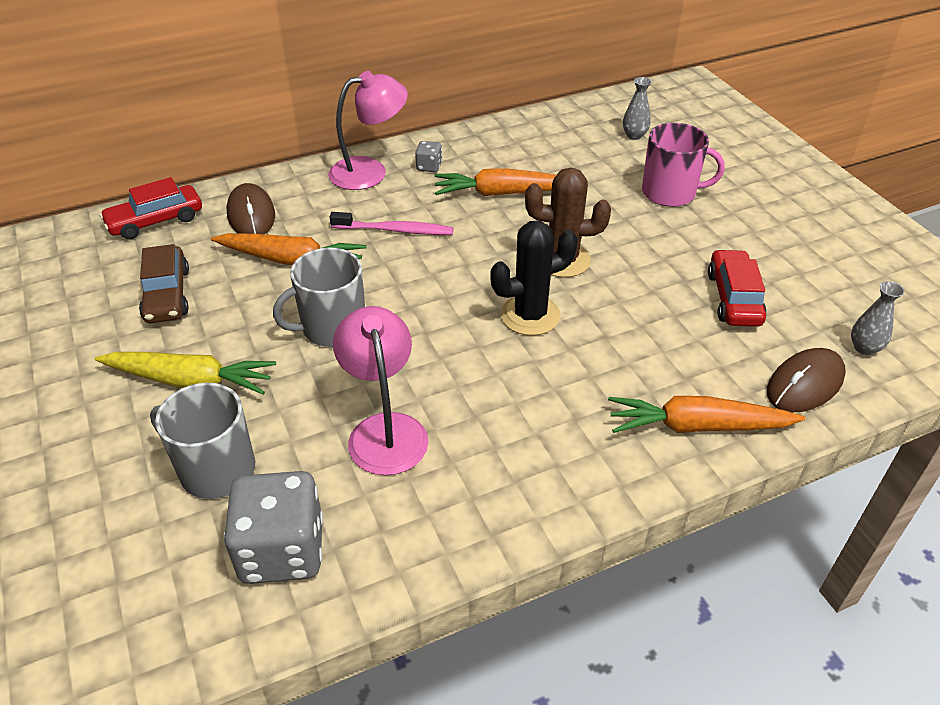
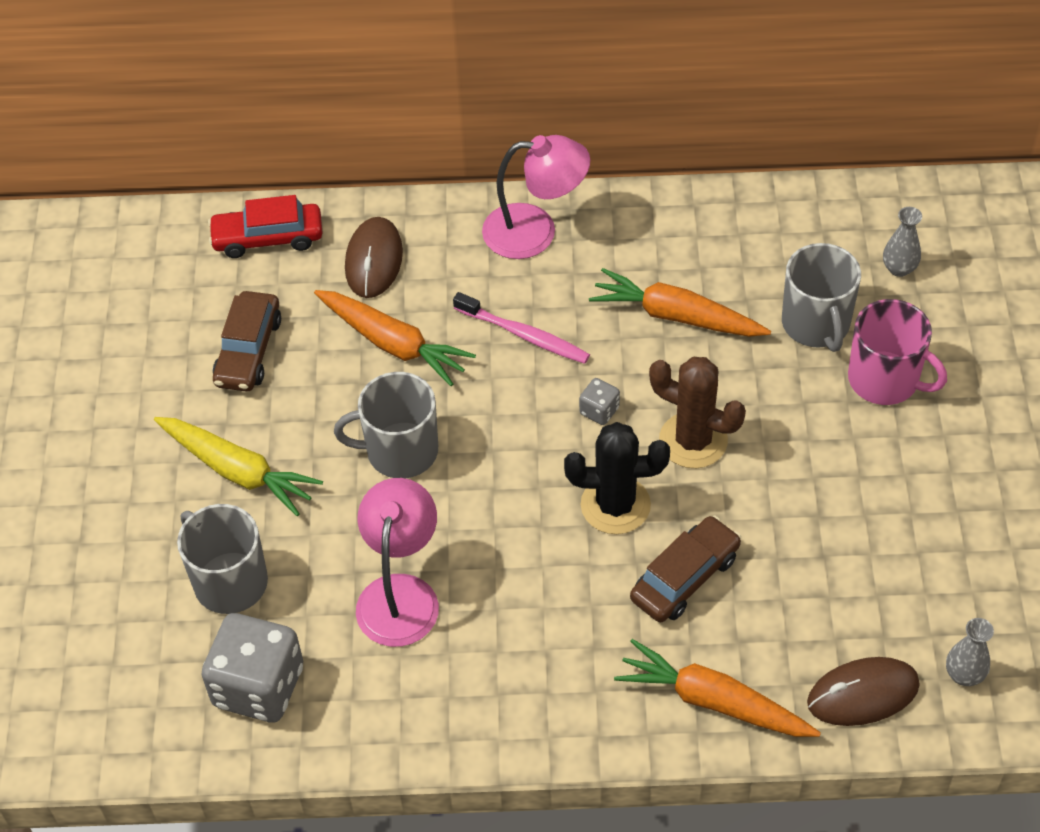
camera: 25 degrees right, 10 degrees up
(429, 167) = (609, 245): grey dice -> grey dice (599, 411)
(602, 175) = (816, 324): none -> grey mug
(615, 347) = (685, 578): none -> brown car
(734, 298) = (859, 559): red car -> none

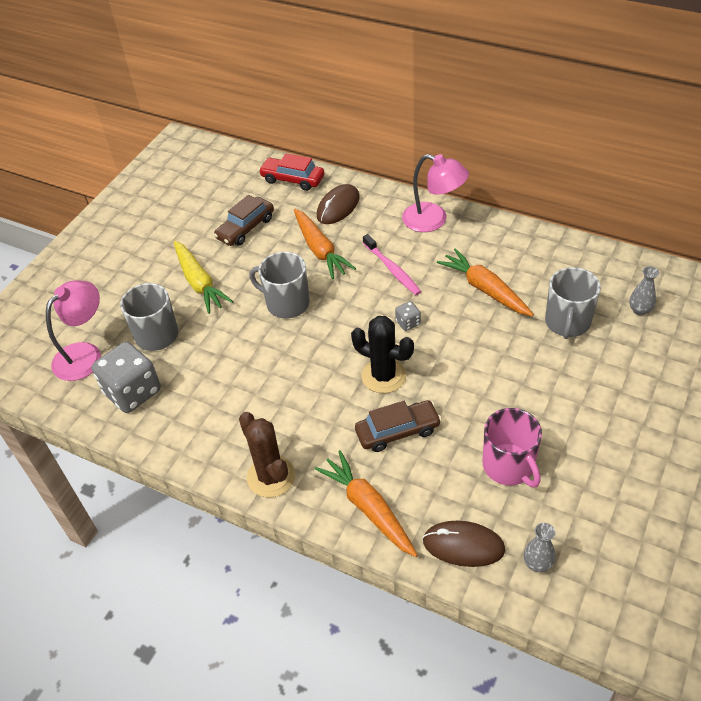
camera: 30 degrees right, 5 degrees down
(400, 594) = (236, 375): pink lamp -> pink lamp (85, 354)
(693, 440) = (451, 358): brown cactus -> brown cactus (271, 477)
(885, 379) = (592, 368): pink mug -> pink mug (509, 466)

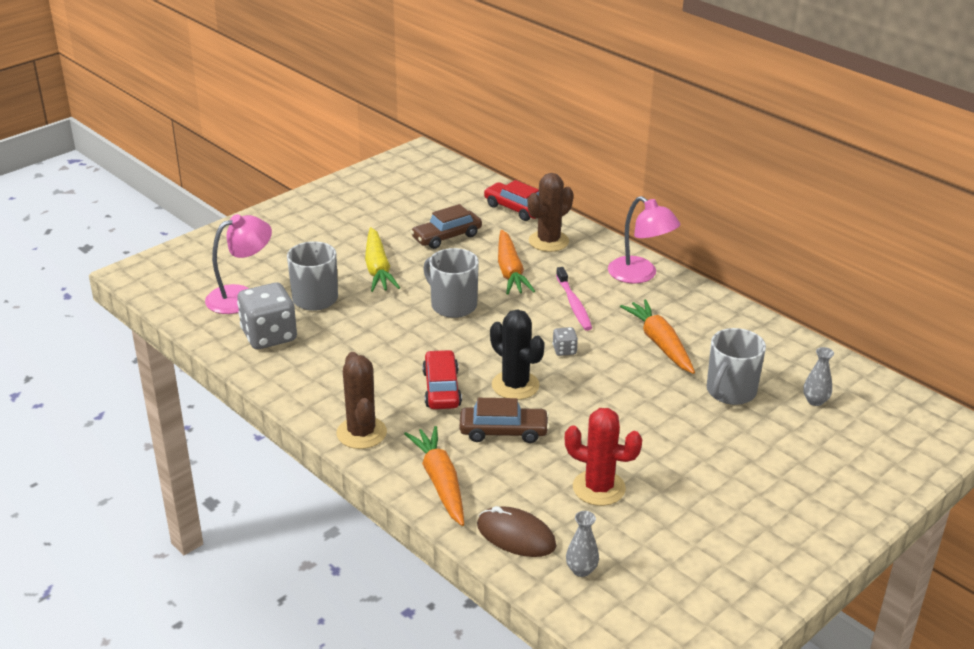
camera: 15 degrees right, 15 degrees down
(320, 401) = (442, 388): none -> red car
(338, 207) = (548, 241): brown mouse -> brown cactus
(509, 466) = (599, 488): pink mug -> red cactus

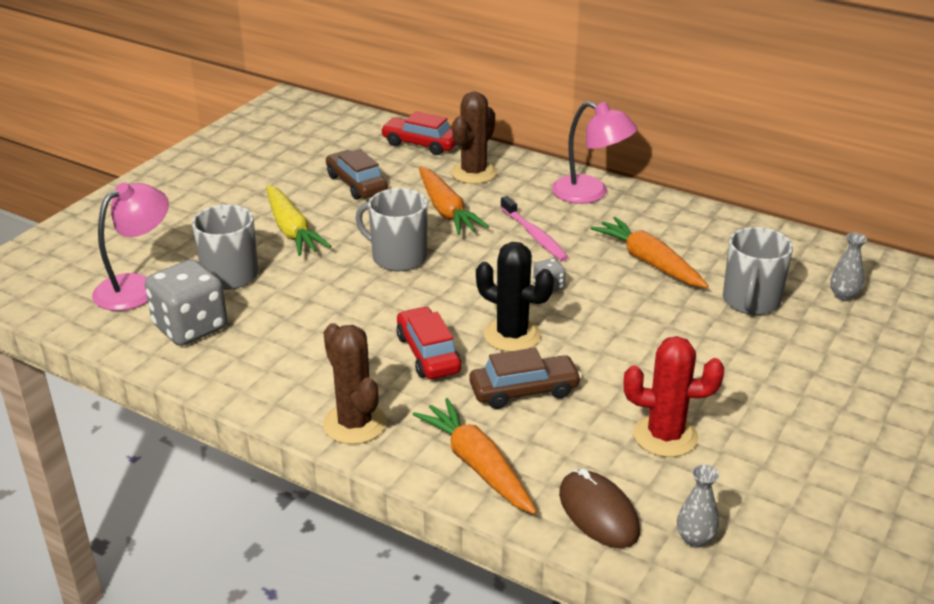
camera: 15 degrees left, 0 degrees up
(446, 237) = (356, 184): brown car -> brown car turned 105 degrees clockwise
(516, 535) = (598, 513): brown mouse -> brown mouse turned 45 degrees clockwise

